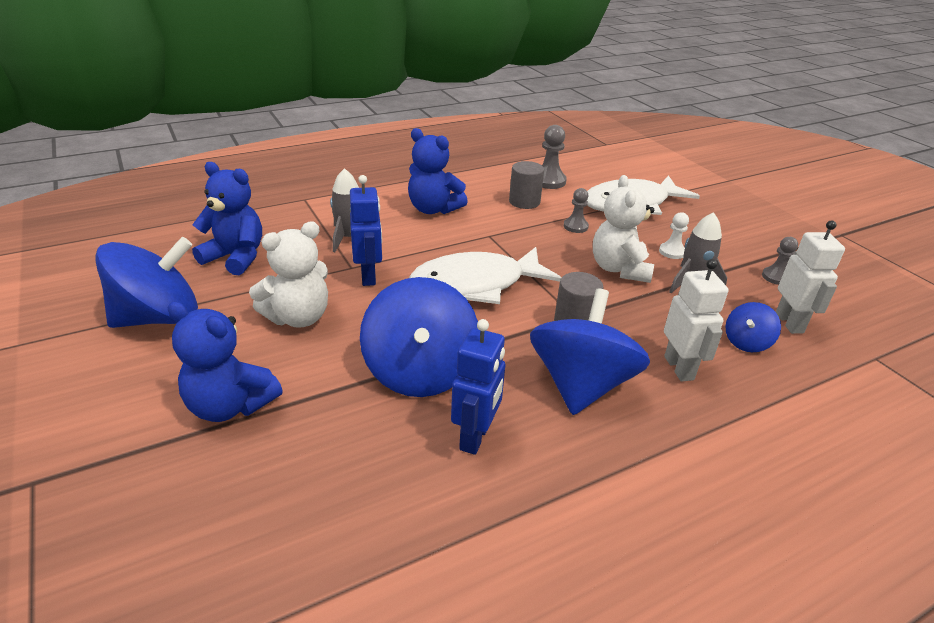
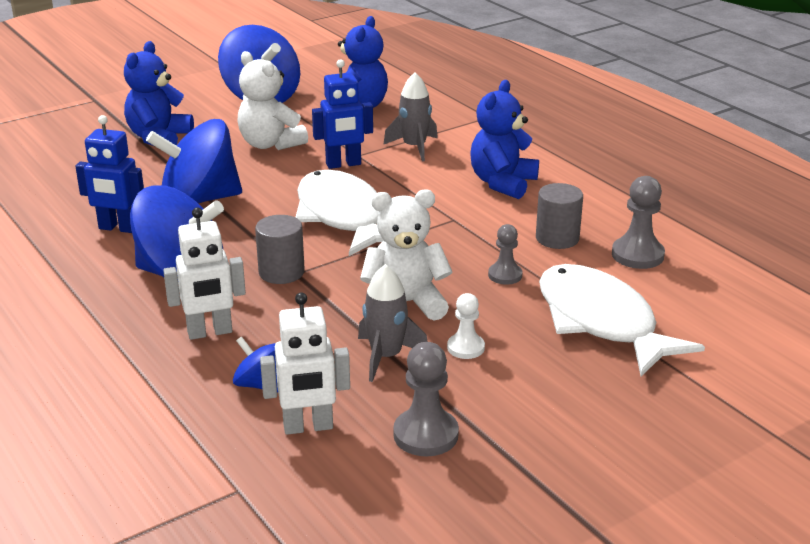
camera: 85 degrees right, 5 degrees down
(776, 277) = (425, 435): grey pawn -> grey pawn, size x1.56

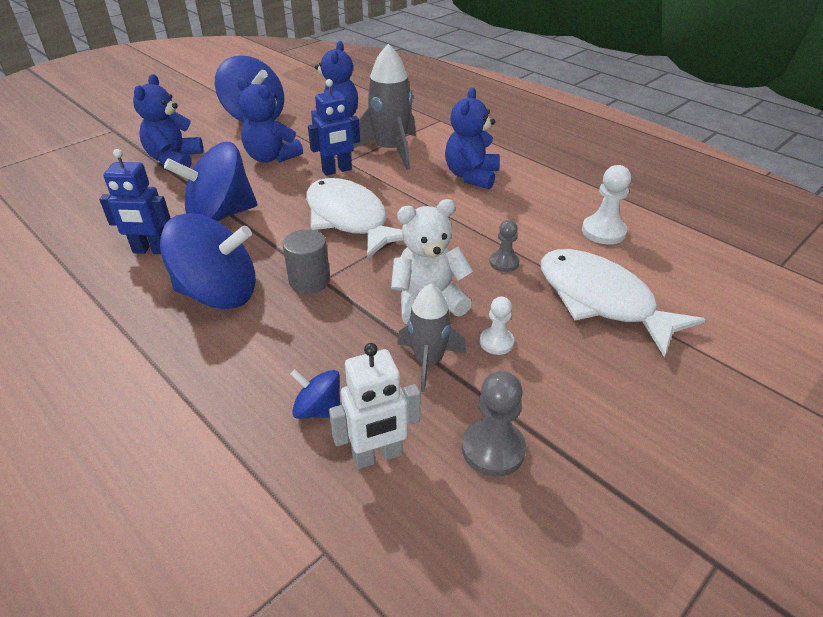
camera: 10 degrees left, 10 degrees up
(210, 332) = (257, 354): white robot -> none
(270, 144) = (271, 157): white teddy bear -> blue teddy bear
(414, 147) = (390, 151): grey rocket -> grey rocket, size x1.59
(557, 238) = (533, 222): grey cylinder -> none
(637, 255) = (603, 231): grey pawn -> white pawn

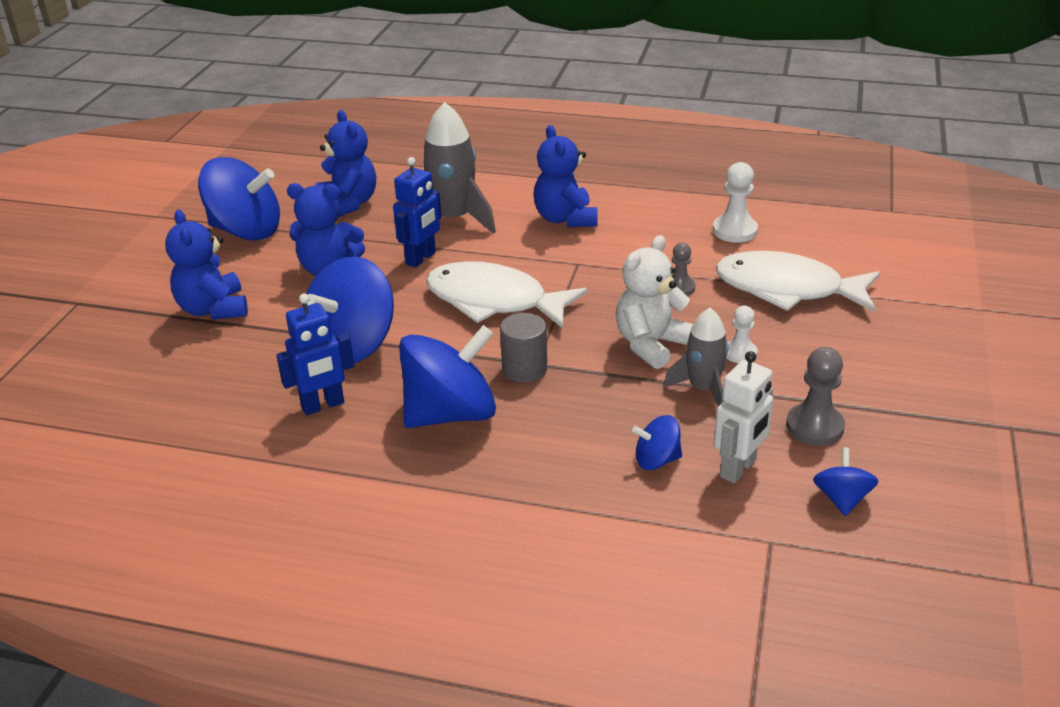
camera: 30 degrees left, 5 degrees down
(441, 545) = (842, 499): none -> blue spinning top

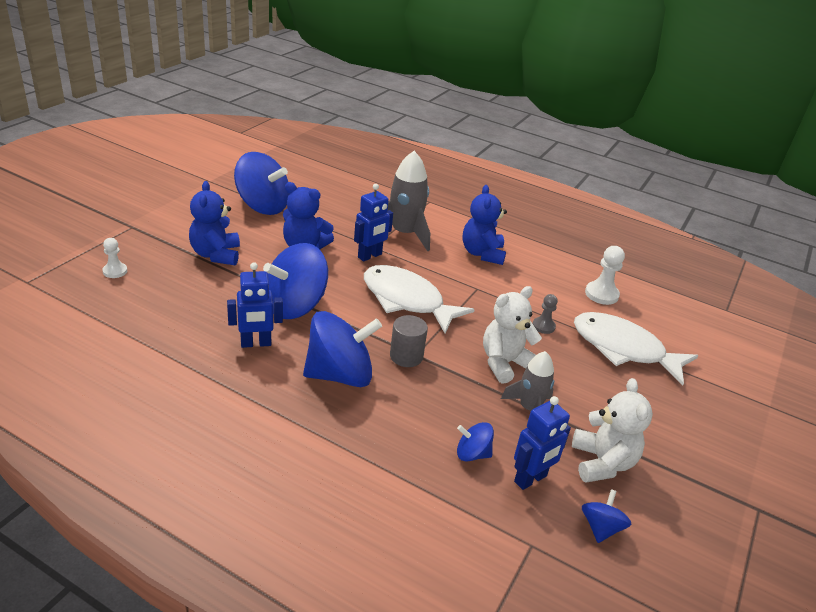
camera: 10 degrees right, 0 degrees up
(348, 204) = (338, 205): blue teddy bear -> none
(738, 469) = (530, 479): white robot -> blue robot
(740, 353) = (568, 388): white pawn -> white pawn (115, 271)
(814, 427) = (602, 463): grey pawn -> white teddy bear

